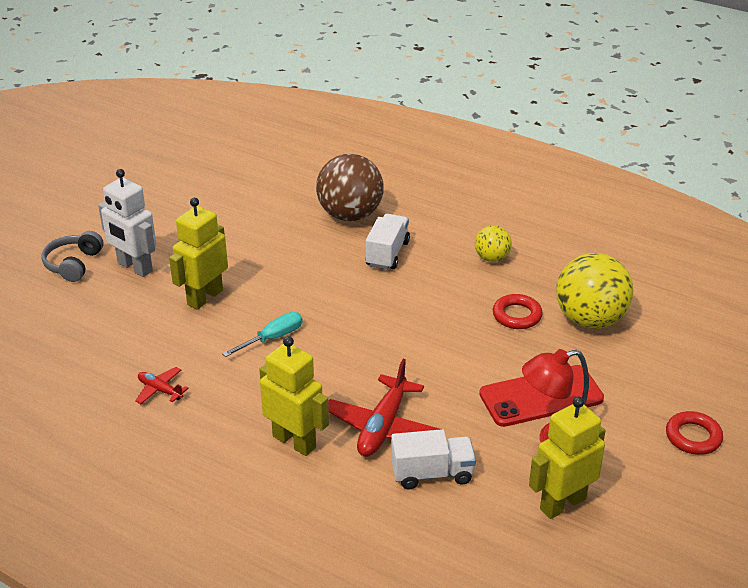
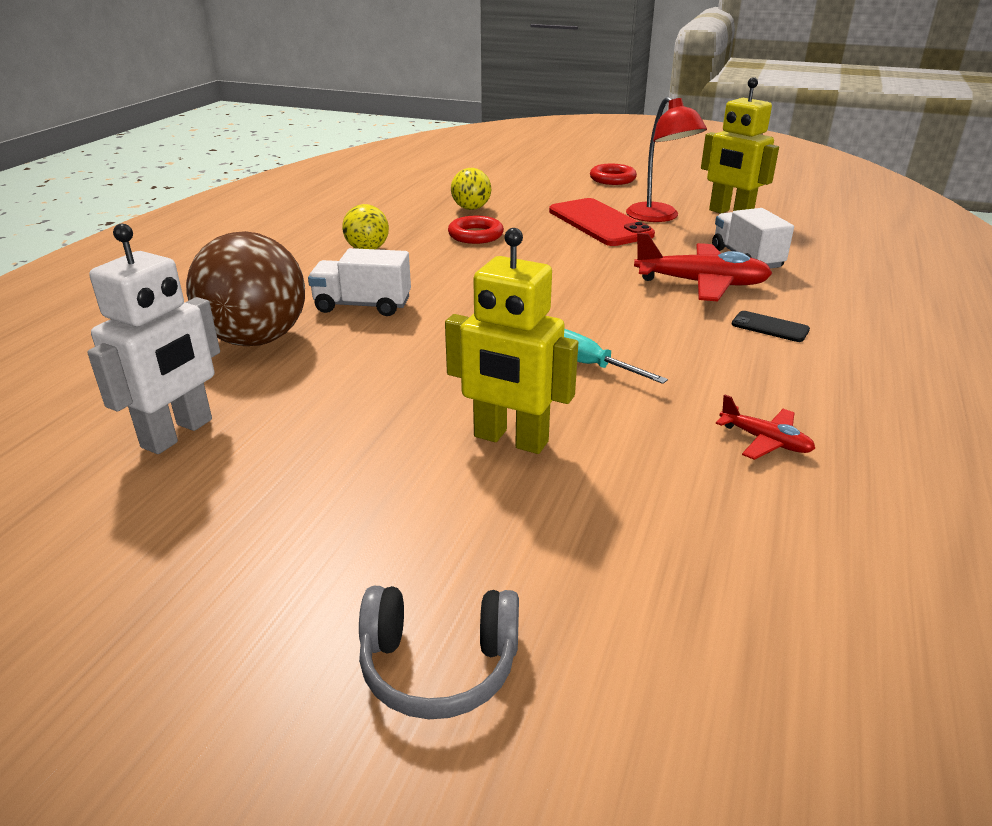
camera: 100 degrees left, 5 degrees down
(134, 267) = (435, 549): white robot -> white robot (178, 433)
(160, 390) = (765, 441): red plane -> red plane turned 75 degrees counterclockwise
(294, 441) = (770, 327): yellow robot -> black phone
(590, 320) = (471, 208): yellow ball -> yellow ball, size x0.52

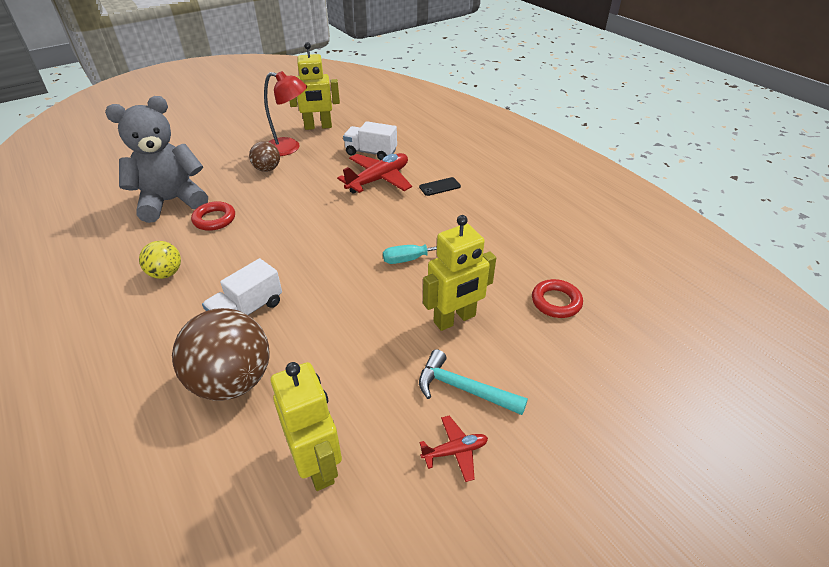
camera: 55 degrees left, 10 degrees up
(178, 433) = (317, 464): white robot -> yellow robot
(384, 495) = (463, 389): none -> turquoise hammer
(439, 665) = (596, 422): grey headphones -> none
(471, 208) = (171, 201): yellow ball -> grey teddy bear
(599, 223) = (267, 169): red phone -> brown ball
(612, 179) = (216, 132): red ring -> red ring (556, 302)
(765, 441) = (522, 243): red plane -> red plane (455, 451)

